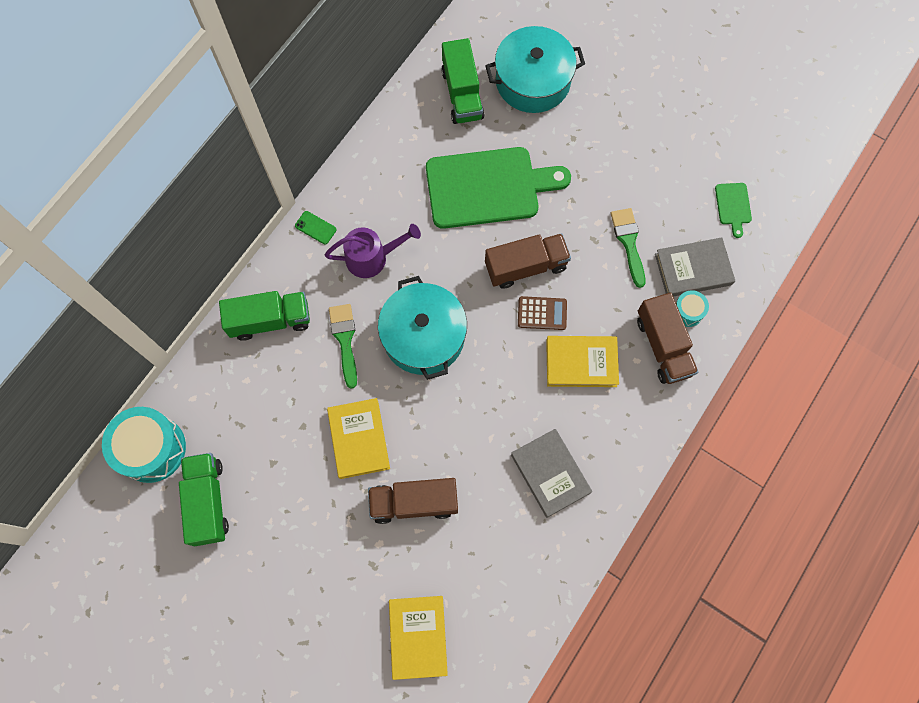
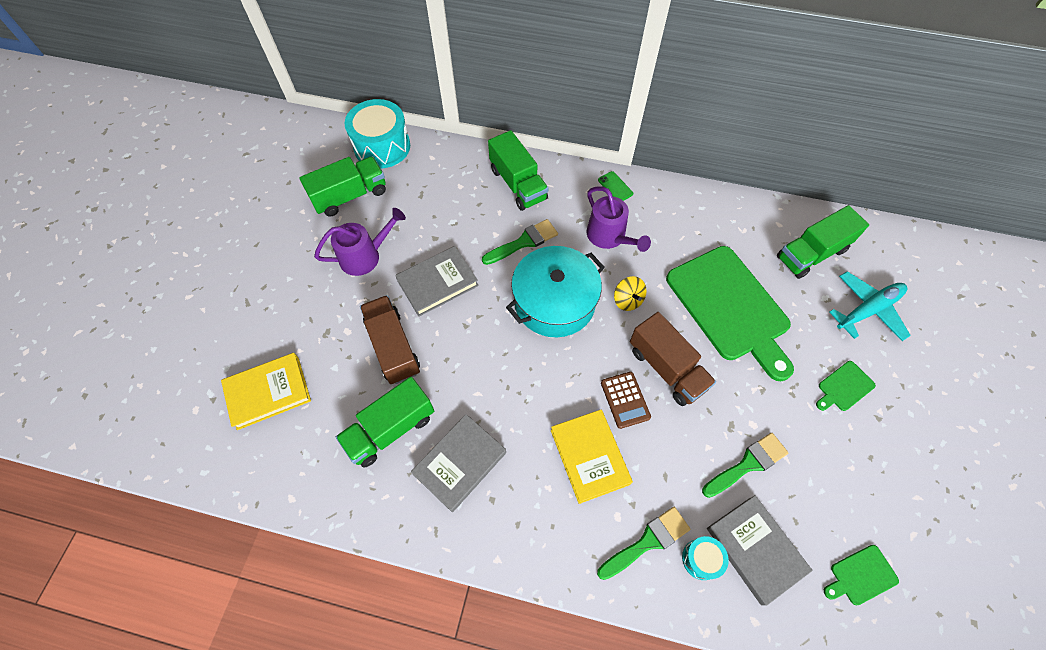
camera: 70 degrees right, 10 degrees down
(296, 504) = (365, 256): none -> purple watering can
(315, 228) = (615, 187): green phone -> green phone turned 45 degrees counterclockwise
(359, 439) = (437, 283): yellow book -> grey book
(447, 270) = (628, 300): none -> yellow spinning top
(497, 526) = (390, 429): none -> green truck
(533, 81) = (867, 310): turquoise pot -> turquoise plane
(592, 137) = (844, 387): none -> green cutting board
(663, 346) = (647, 542): brown truck -> green brush

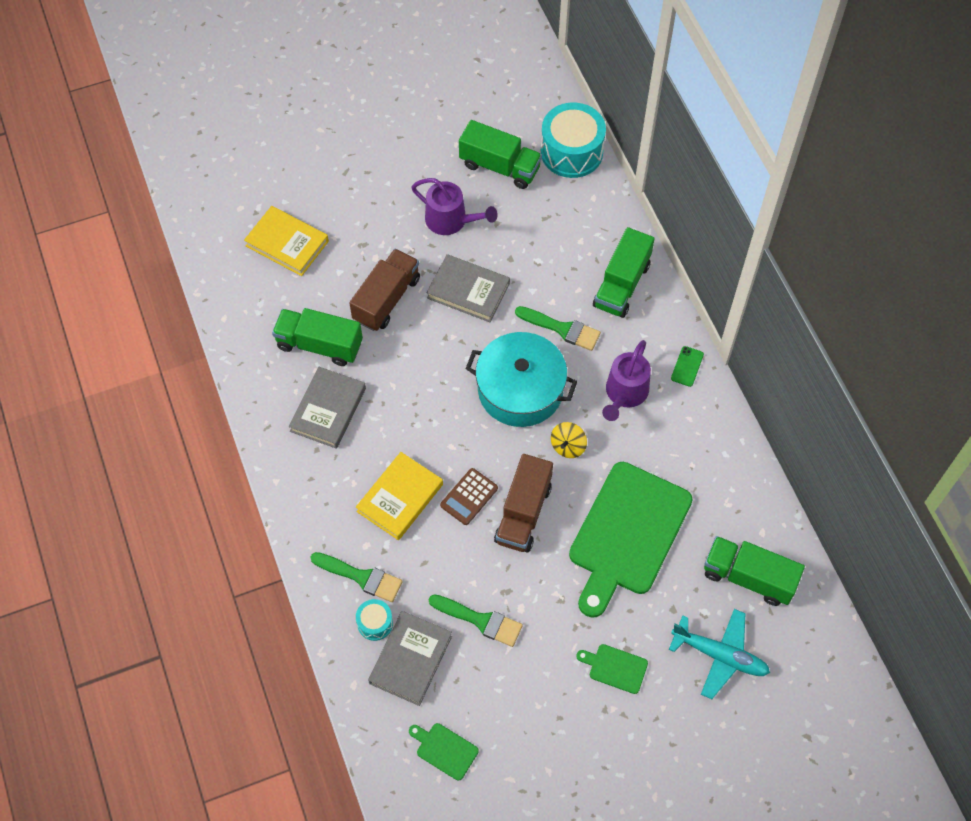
camera: 55 degrees right, 0 degrees up
(460, 463) = (328, 410): grey book -> grey book turned 75 degrees counterclockwise

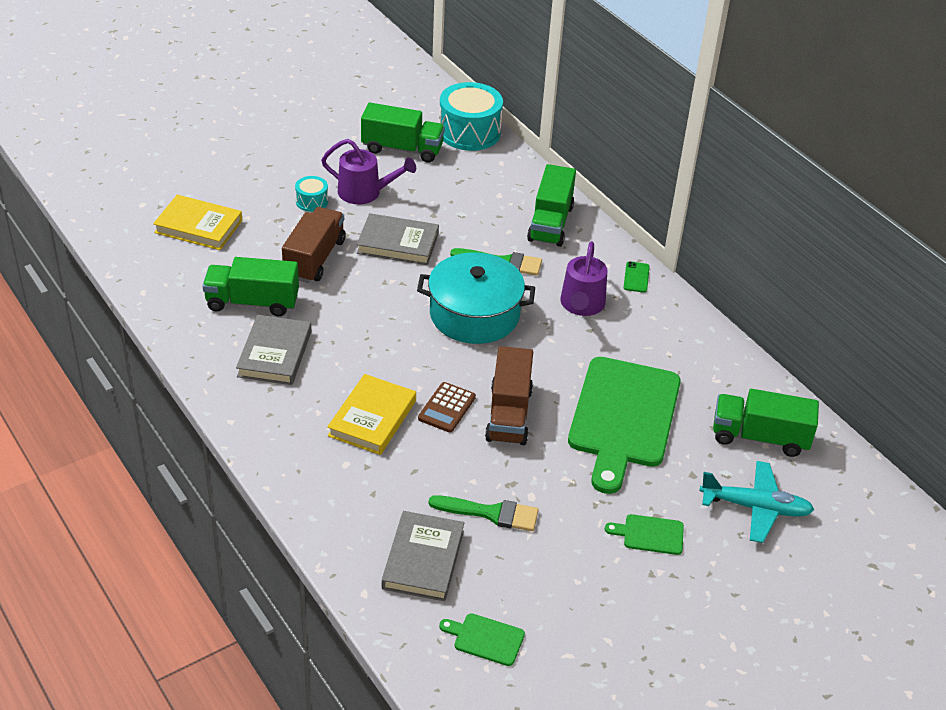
camera: 15 degrees left, 20 degrees down
(361, 577) = (347, 493): green brush -> none
(375, 623) = (374, 532): turquoise drum -> turquoise drum (312, 201)
(568, 446) = (538, 353): yellow spinning top -> none

